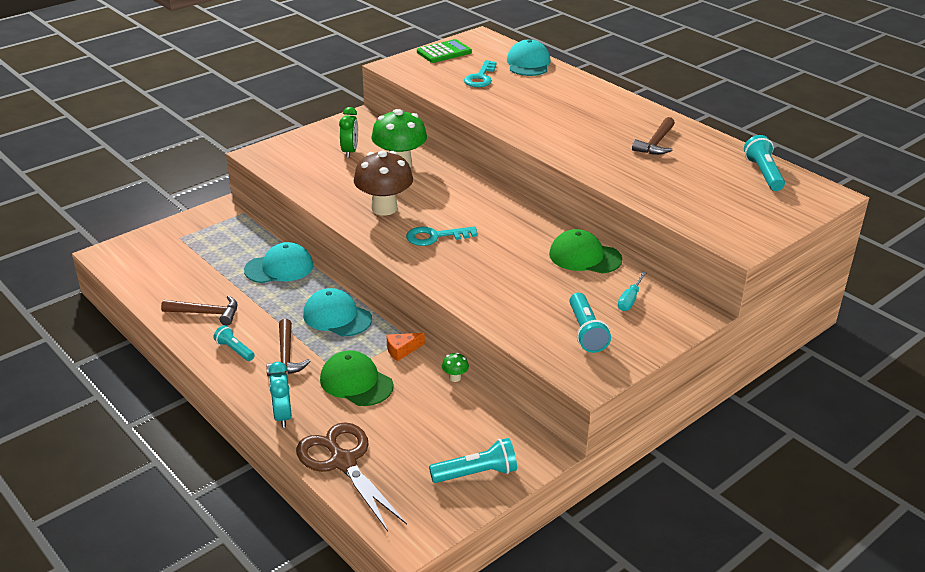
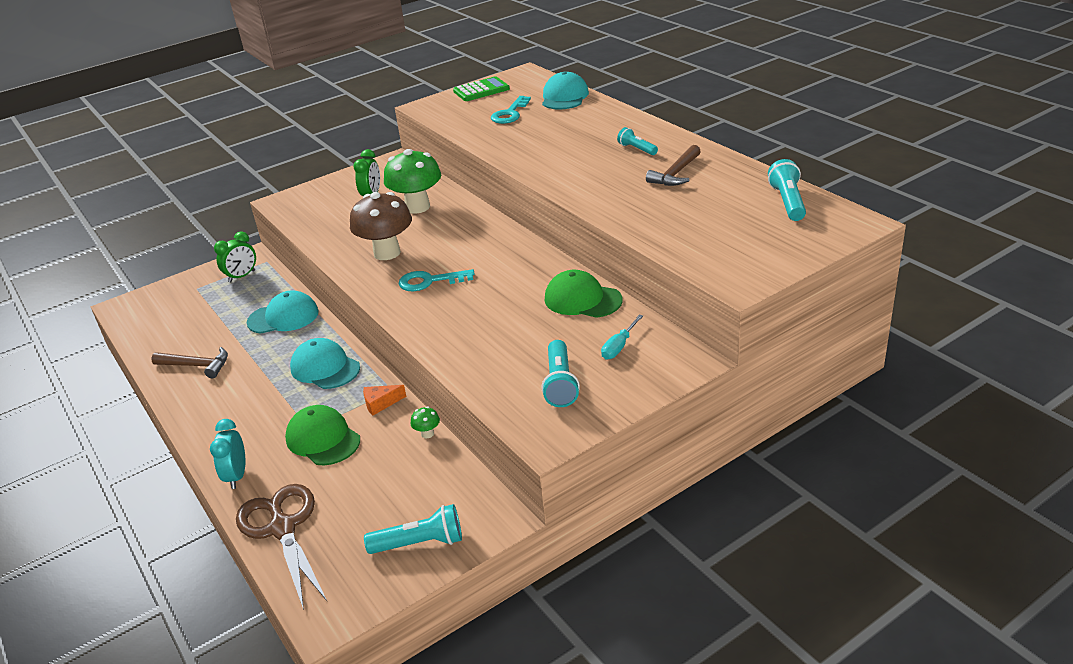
camera: 10 degrees right, 0 degrees up
(223, 227) = (242, 276): none -> green clock
(234, 350) = (211, 404): turquoise flashlight -> turquoise flashlight (637, 149)
(286, 356) = (260, 411): brown hammer -> none

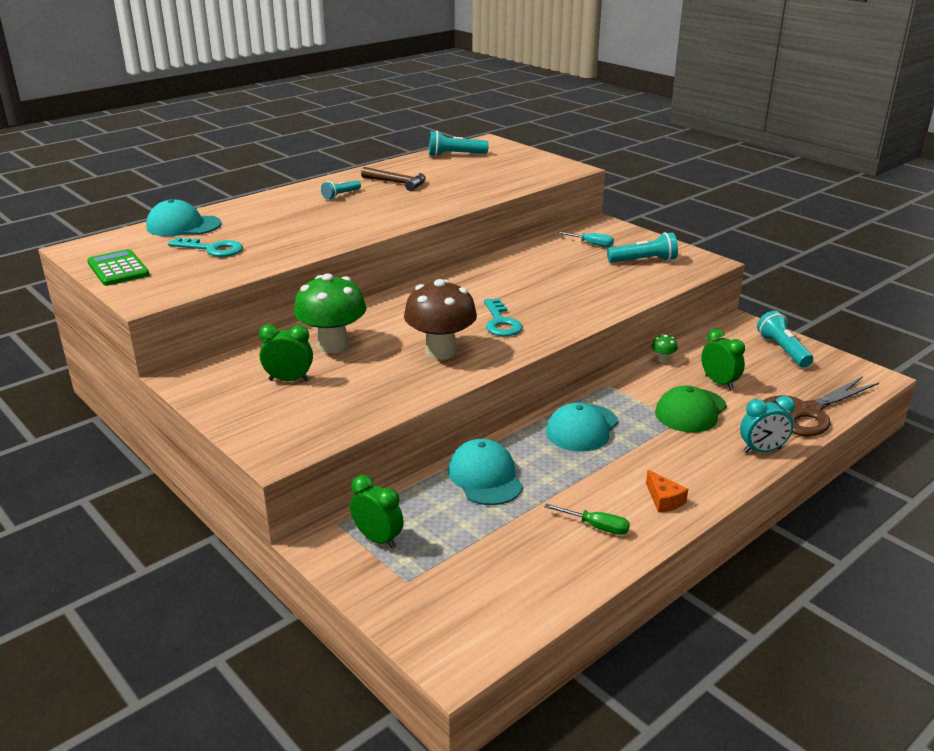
camera: 100 degrees left, 5 degrees down
(197, 366) = (596, 527): brown hammer -> green screwdriver
(366, 469) = (719, 382): none -> green clock
(380, 403) = (630, 387): orange cheese -> orange cheese (664, 500)
(582, 299) = (528, 257): green cap -> none

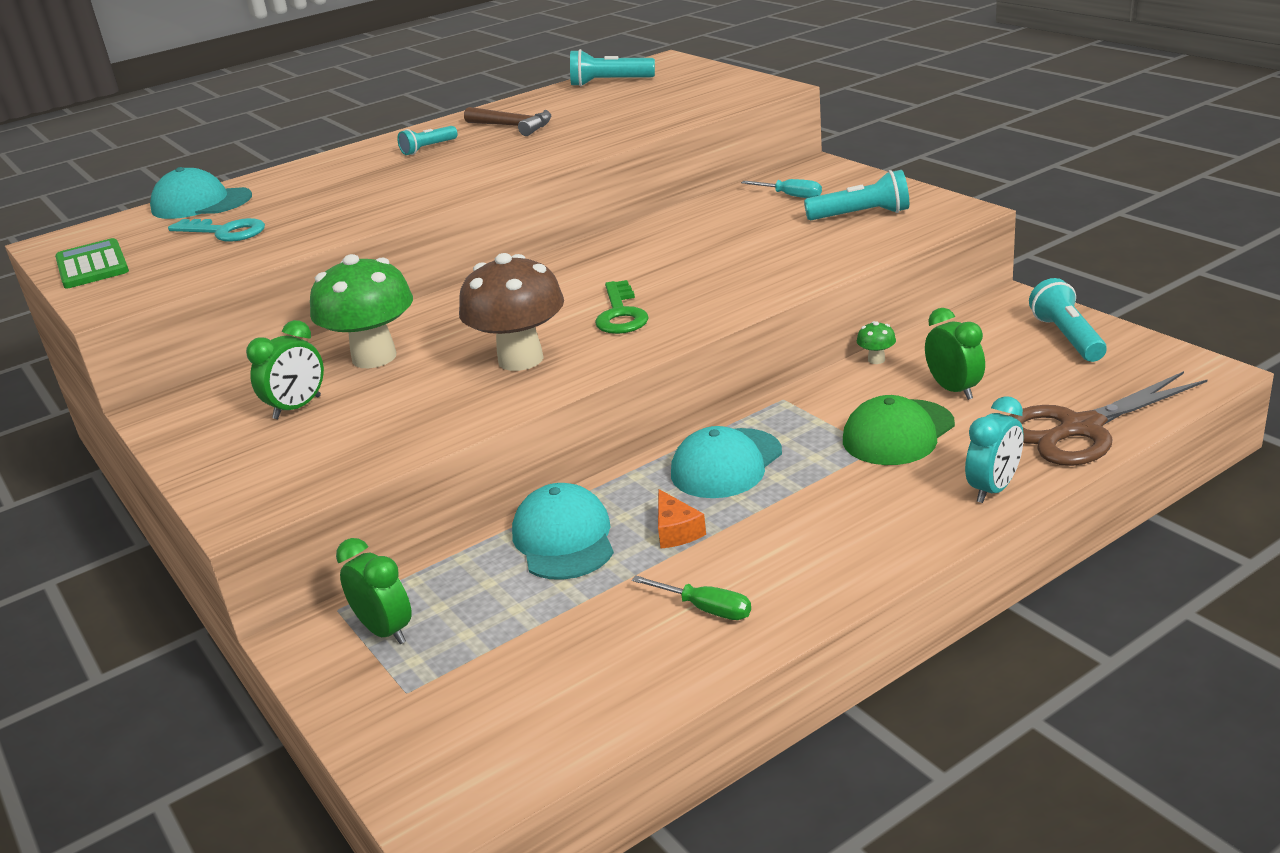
camera: 10 degrees right, 0 degrees up
(289, 380) = (297, 408): green clock -> green clock turned 120 degrees clockwise
(500, 322) = (620, 314): turquoise key -> green key
(664, 500) = (819, 567): orange cheese -> orange cheese (676, 531)
(762, 450) = (993, 489): turquoise clock -> turquoise clock turned 45 degrees counterclockwise

